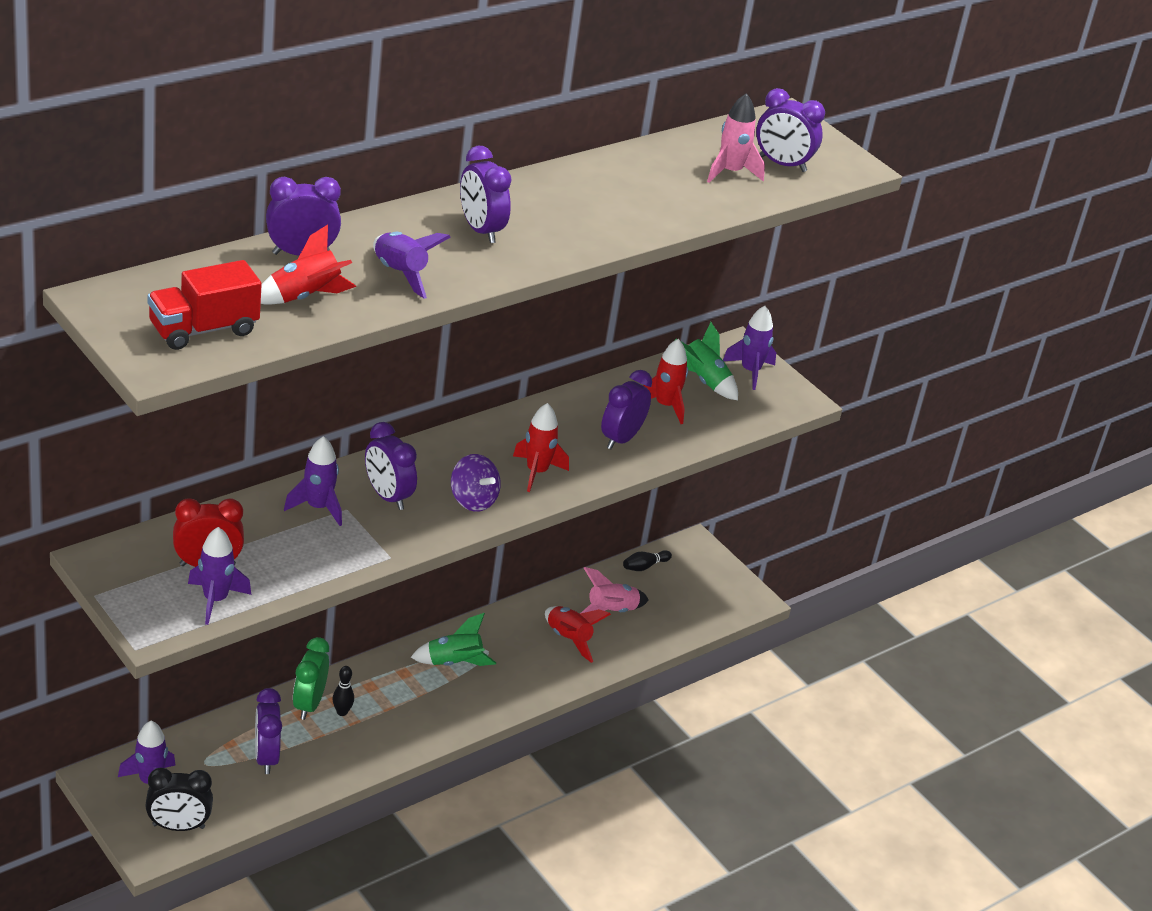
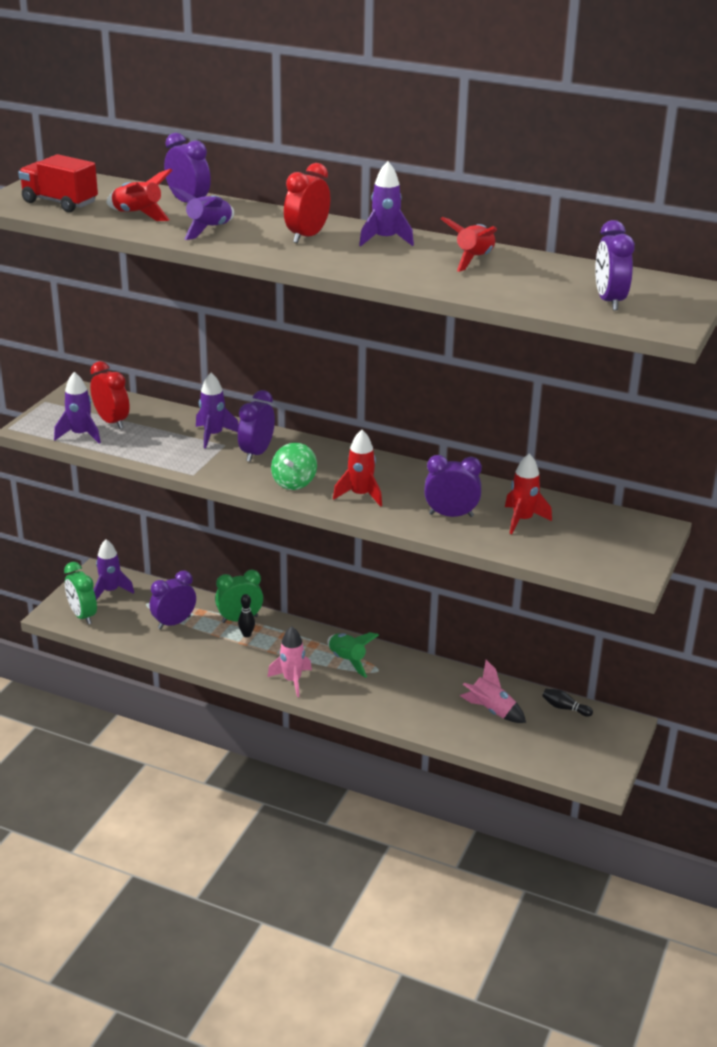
camera: 65 degrees right, 5 degrees down
(178, 826) = (82, 616): black clock -> green clock
(473, 500) = (294, 482): purple spinning top -> green spinning top
(480, 230) = (307, 236): purple clock -> red clock
(568, 639) = (435, 702): red rocket -> red rocket (474, 260)
(704, 381) = (583, 527): green rocket -> none
(730, 172) = (554, 287): pink rocket -> pink rocket (292, 680)
(750, 371) = (632, 543): purple rocket -> purple rocket (385, 240)

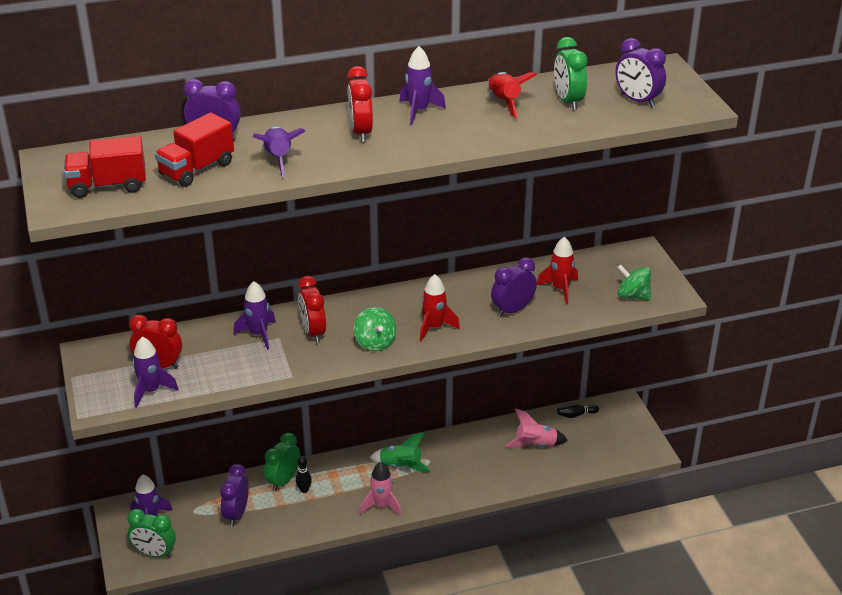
camera: 40 degrees left, 5 degrees up
(138, 215) = (197, 169): red rocket -> red truck
(256, 453) = (313, 332): purple clock -> red clock
(537, 278) = (568, 101): none -> green clock
(587, 557) = (632, 296): none -> green spinning top

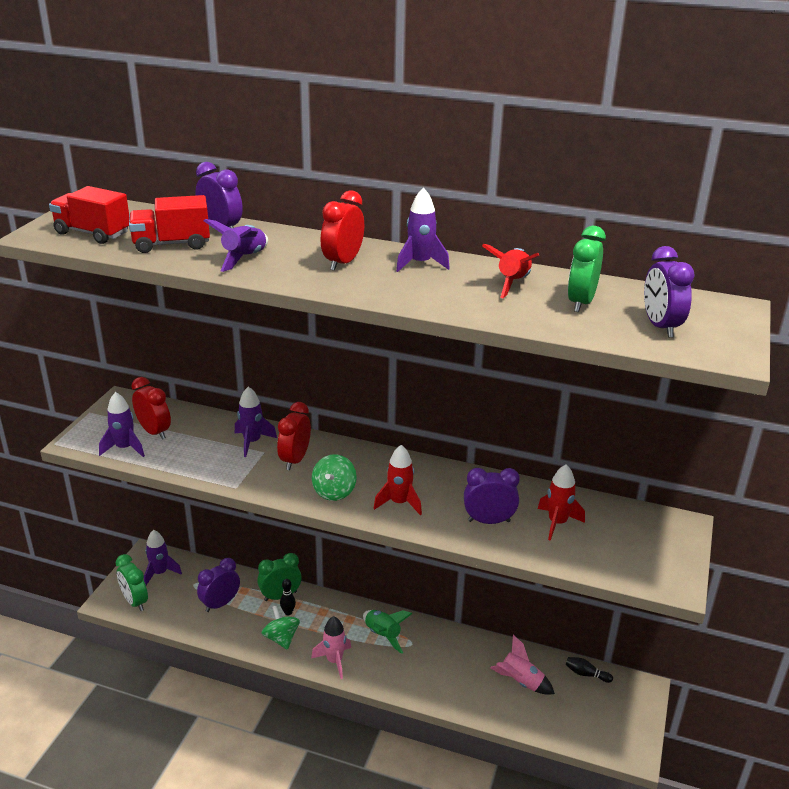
camera: 35 degrees right, 5 degrees down
(632, 296) = (628, 564): green spinning top -> green spinning top (281, 638)

